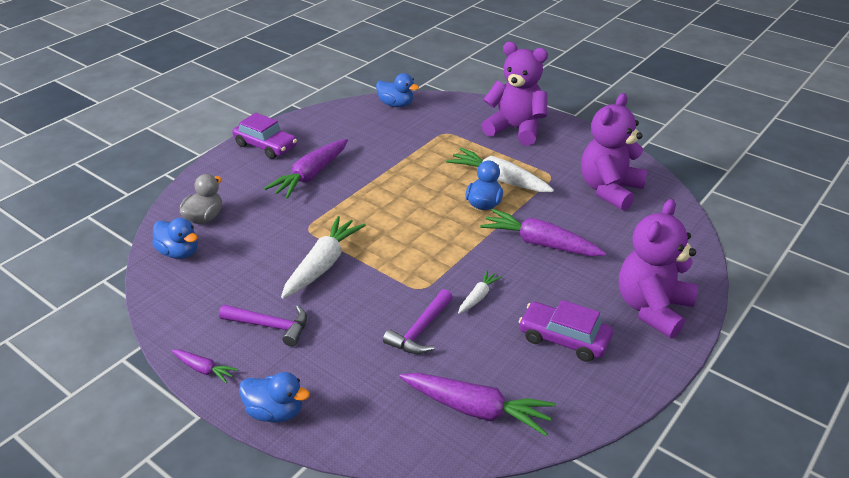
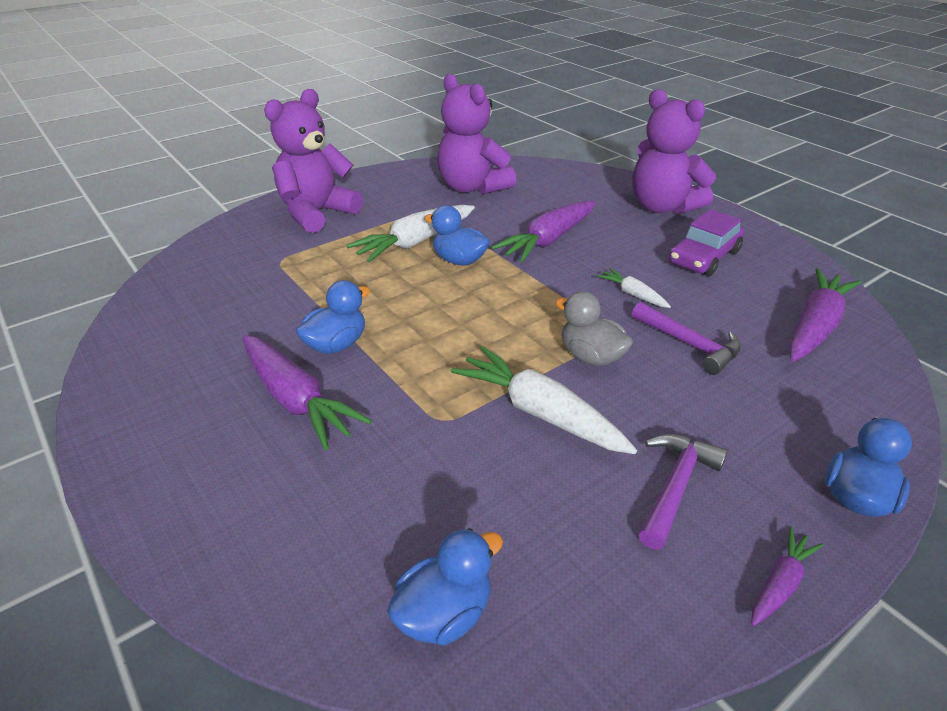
camera: 75 degrees left, 0 degrees up
(204, 218) = (343, 563): grey duck -> grey duck (591, 356)
(266, 146) = (153, 448): purple car -> none
(396, 104) = (164, 288): blue duck -> blue duck (336, 344)

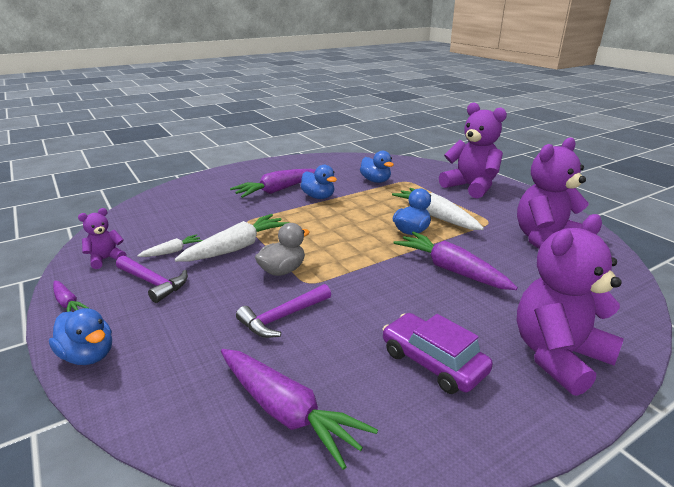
camera: 95 degrees right, 10 degrees down
(444, 613) = (136, 219): blue duck -> blue duck (375, 181)
(630, 592) = (106, 259): none -> purple teddy bear
(633, 294) = (360, 301): white carrot -> white carrot (172, 251)

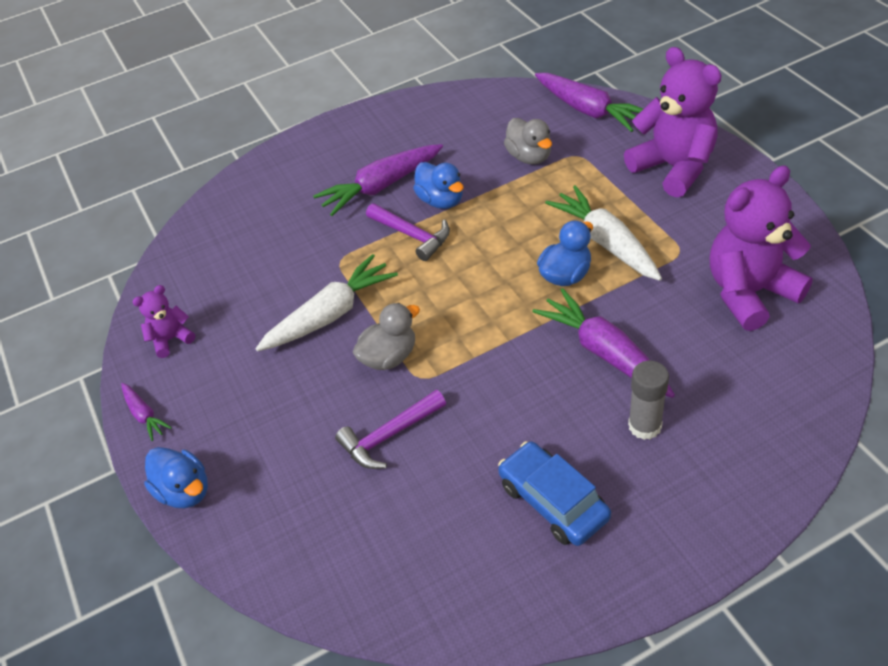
camera: 10 degrees right, 20 degrees up
(153, 283) = (235, 381): purple hammer -> purple hammer (412, 235)
(172, 251) = (250, 323): white carrot -> none
(287, 412) = (393, 563): purple carrot -> purple carrot (589, 110)
(375, 181) = (529, 157): blue duck -> grey duck
(433, 362) = (553, 501): purple car -> blue car
(496, 312) = (644, 426): none -> grey glue stick
(558, 356) = (697, 493): purple teddy bear -> none

